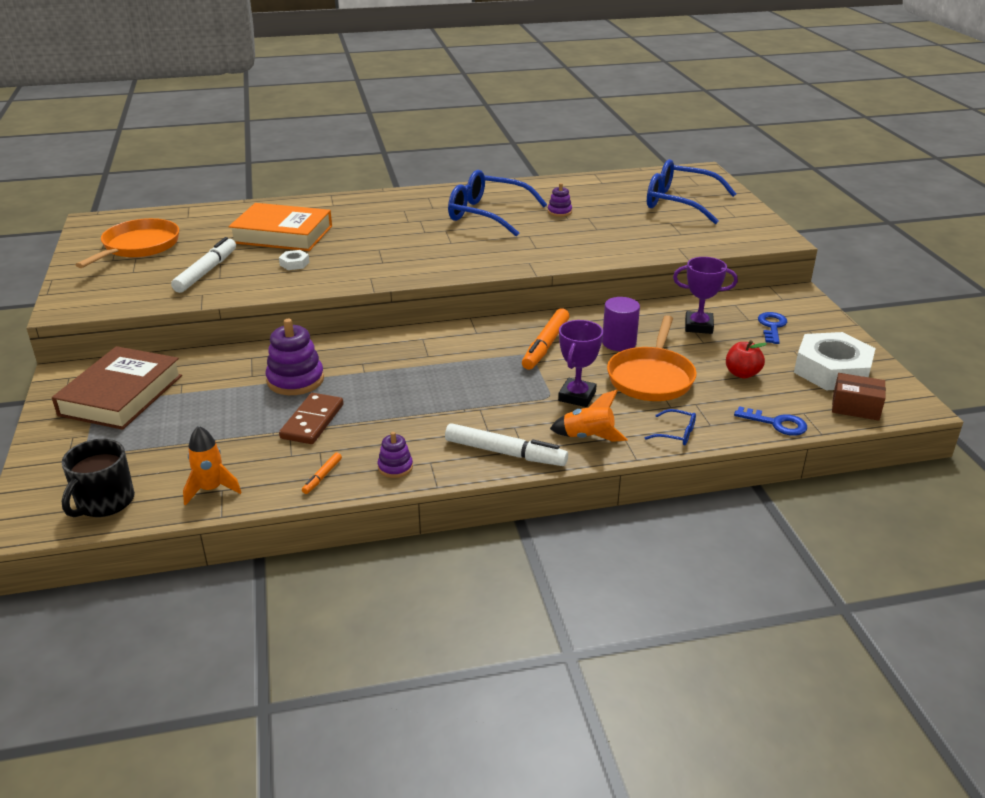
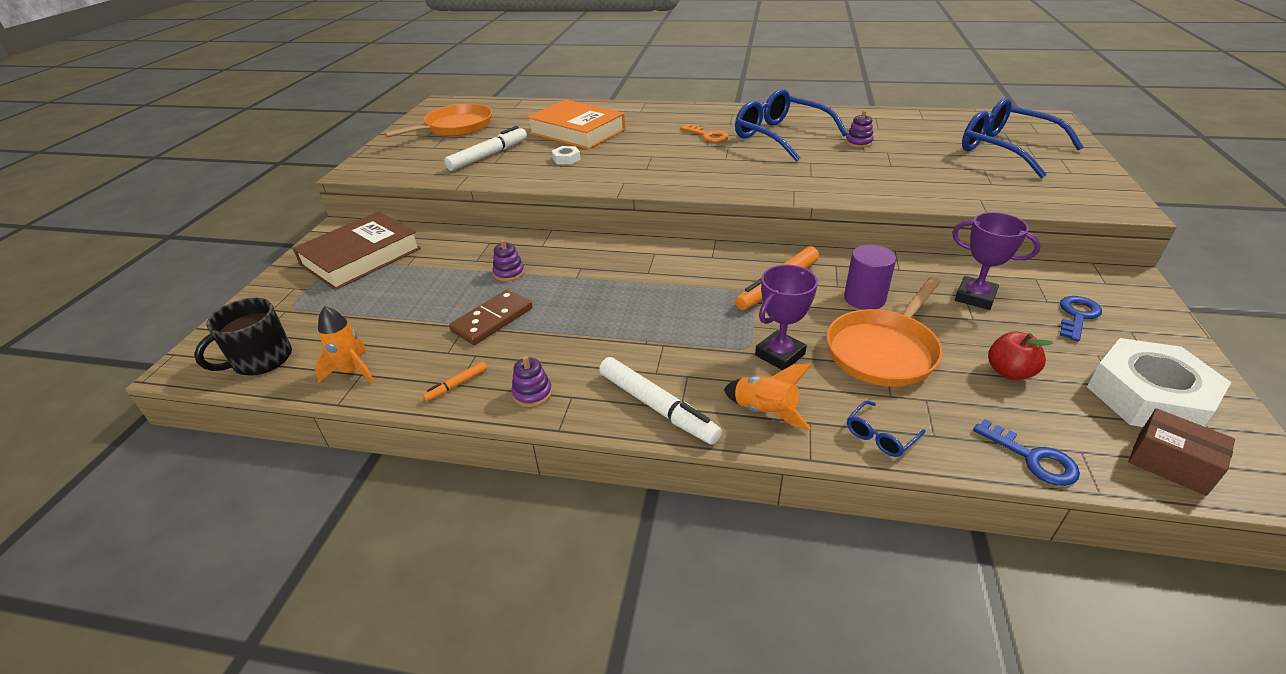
camera: 25 degrees right, 5 degrees up
(295, 380) = (509, 273): purple stacking toy -> purple stacking toy, size x0.54
(420, 222) = (708, 136): none -> orange key
(676, 433) = (880, 436): blue glasses -> blue glasses turned 90 degrees clockwise

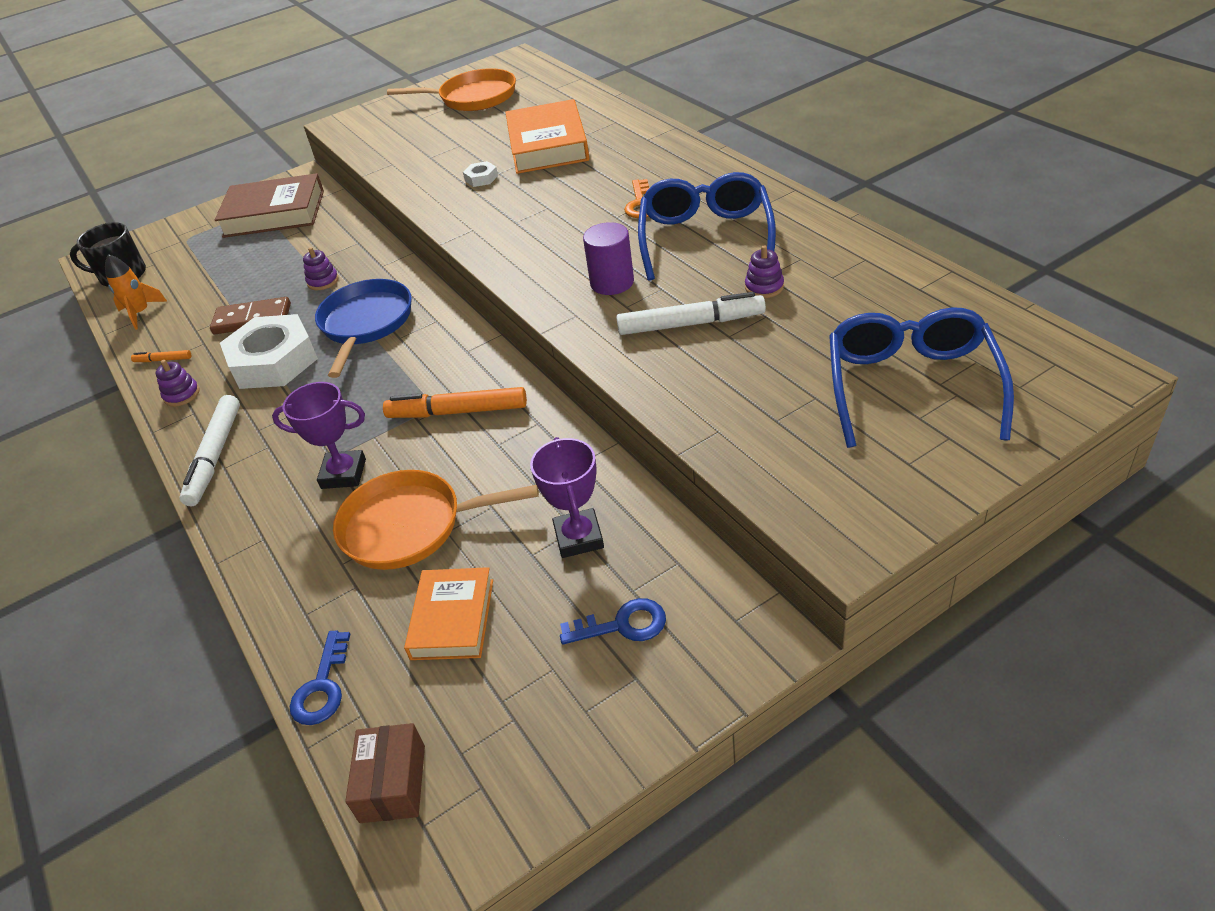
camera: 50 degrees right, 5 degrees up
(488, 155) = (438, 146): white marker -> white marker (690, 324)
(604, 277) = (366, 324): none -> blue pan
(765, 412) = (256, 509): orange rocket -> none
(864, 298) = (492, 471): purple cylinder -> purple cylinder (612, 282)
(880, 436) = (277, 584): blue glasses -> none
(1009, 372) = (452, 619): red apple -> orange book
(1148, 396) = (503, 733): white nut -> white nut (273, 361)

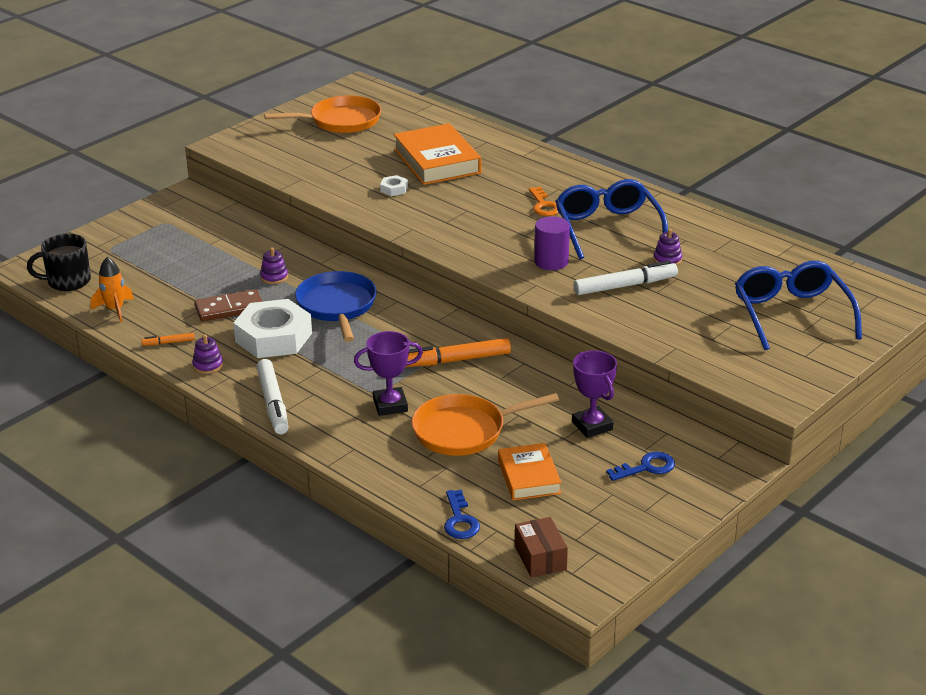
camera: 20 degrees left, 10 degrees down
(274, 213) = (183, 225): brown book -> none

